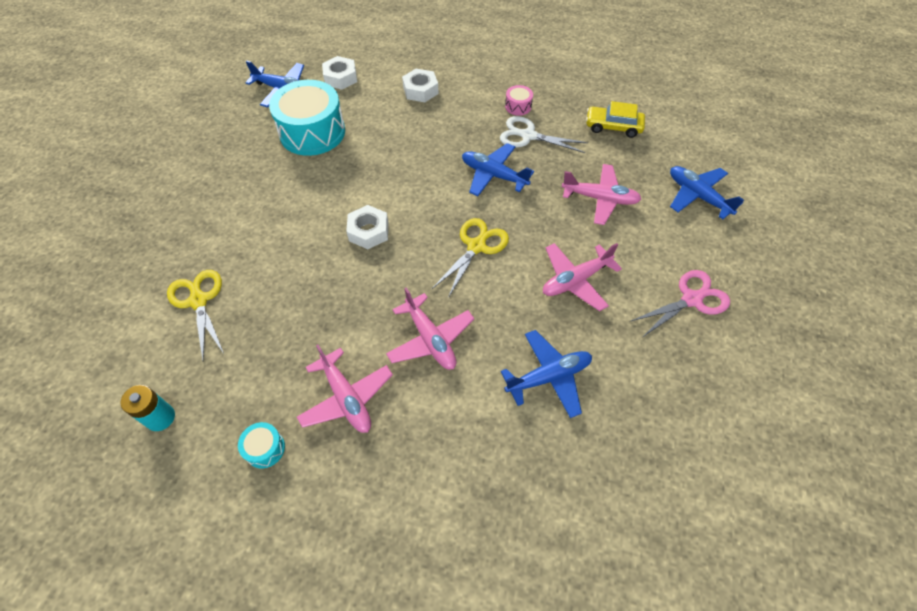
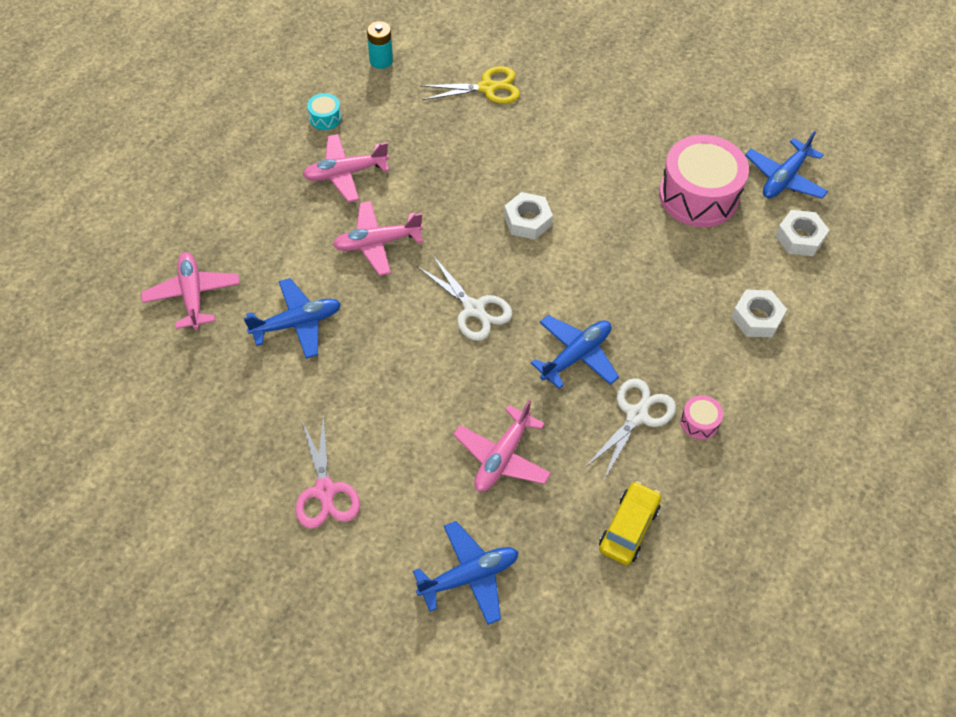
camera: 105 degrees right, 0 degrees up
(312, 132) = (698, 196): turquoise drum -> pink drum
(476, 246) = (474, 309): yellow scissors -> white scissors
(548, 377) = (297, 323): blue plane -> blue plane turned 105 degrees counterclockwise
(575, 280) = (395, 386): pink plane -> pink plane (193, 295)

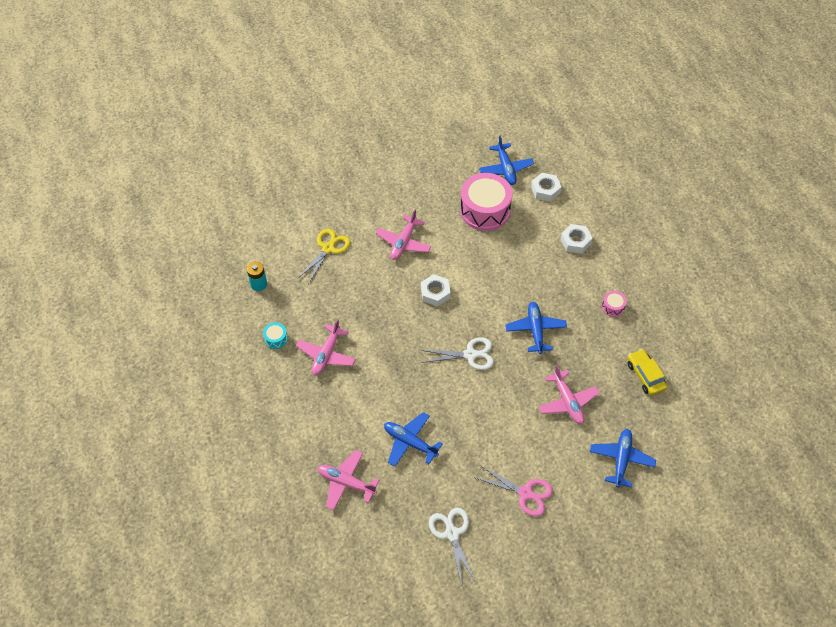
camera: 50 degrees left, 0 degrees up
(297, 323) = (410, 442): blue plane -> blue plane turned 75 degrees counterclockwise
(377, 243) = (389, 370): pink plane -> pink plane (403, 242)
(636, 415) = (589, 329): white scissors -> white scissors (452, 534)

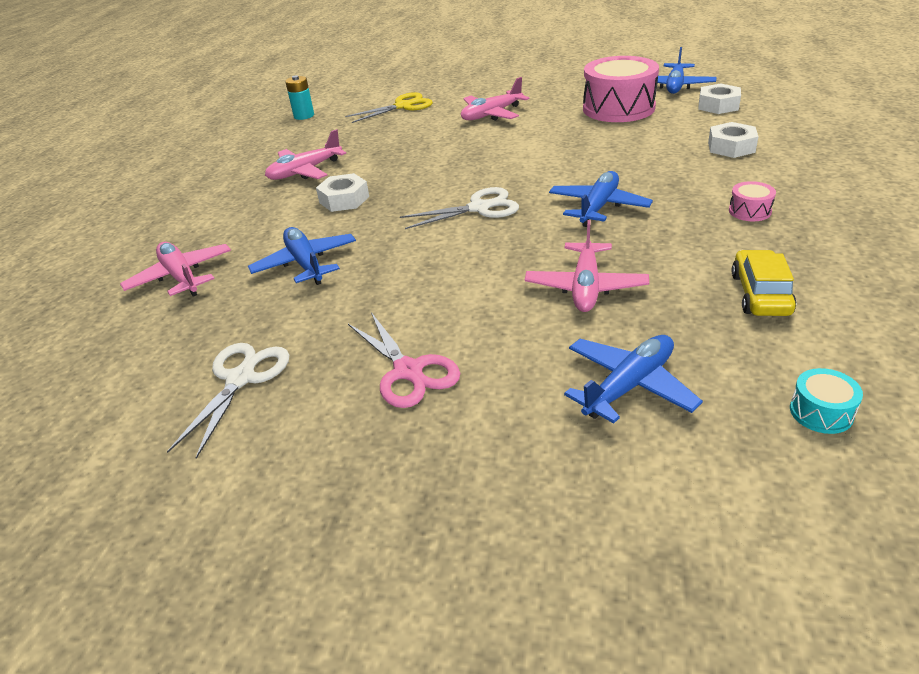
camera: 35 degrees right, 20 degrees down
(276, 339) = (269, 151): turquoise drum -> turquoise drum (821, 412)
(435, 293) = (488, 153): white nut -> white nut (344, 199)
(470, 354) = (479, 208): white scissors -> white scissors turned 45 degrees counterclockwise

